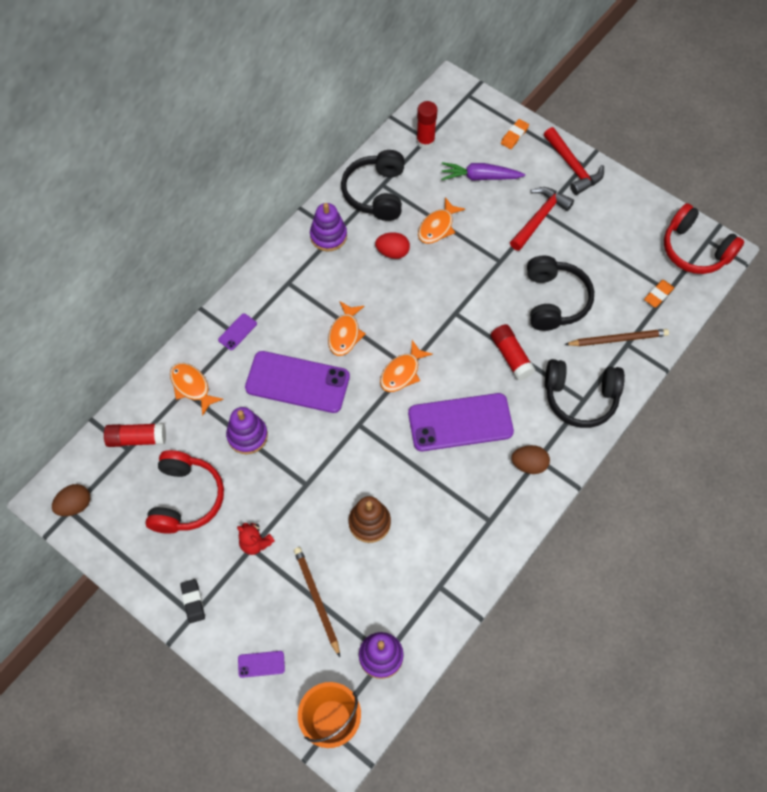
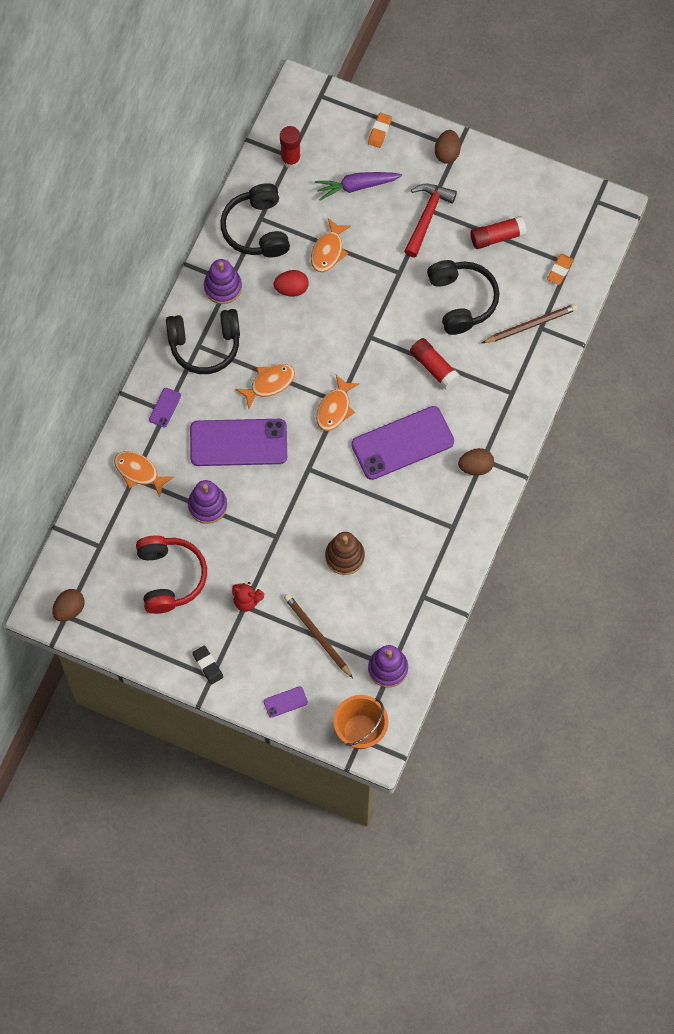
camera: 15 degrees left, 5 degrees up
(137, 438) = (104, 534): red glue stick -> red glue stick (497, 237)
(345, 333) = (269, 384): orange fish -> orange fish turned 120 degrees counterclockwise
(573, 167) = (447, 153): red hammer -> brown egg
(580, 397) = (508, 391): black headphones -> black headphones (205, 345)
(695, 250) = (586, 214): red headphones -> none

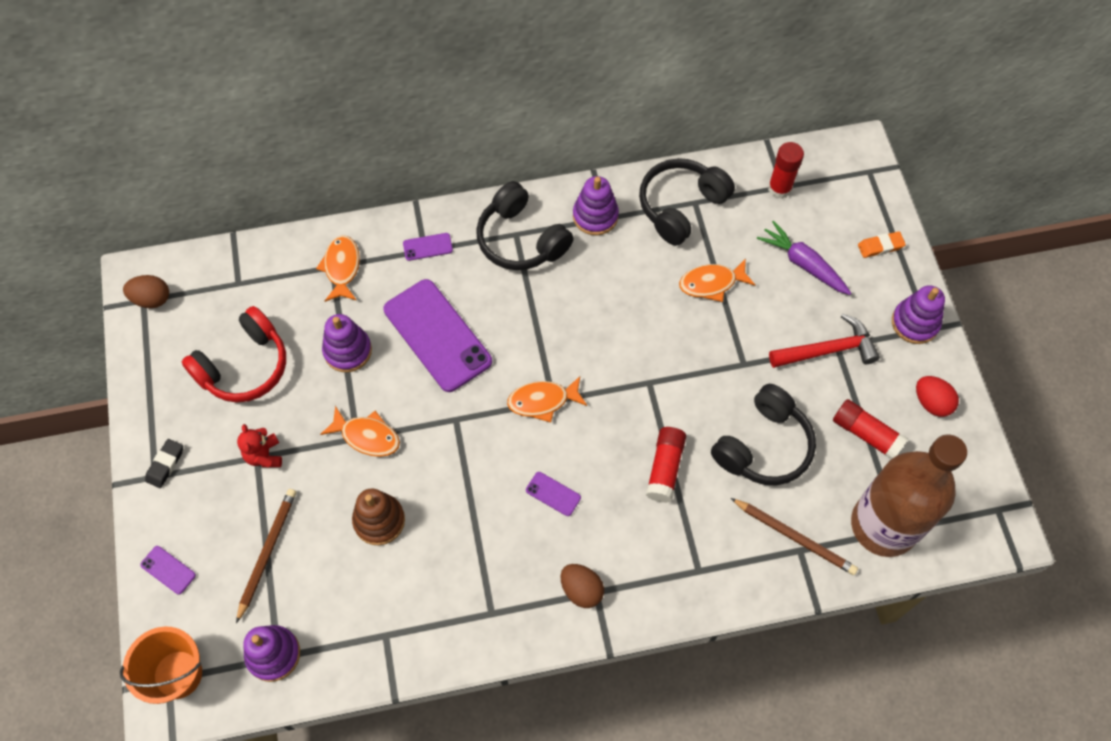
camera: 55 degrees right, 5 degrees down
(269, 384) = (523, 322): orange fish -> orange fish (367, 436)
(291, 289) = (643, 276): red egg -> red egg (931, 402)
(402, 443) = (553, 494): purple phone -> purple phone, size x0.41
(447, 153) = (915, 323): brown egg -> purple stacking toy
(559, 270) = (883, 525): orange eraser -> brown bottle

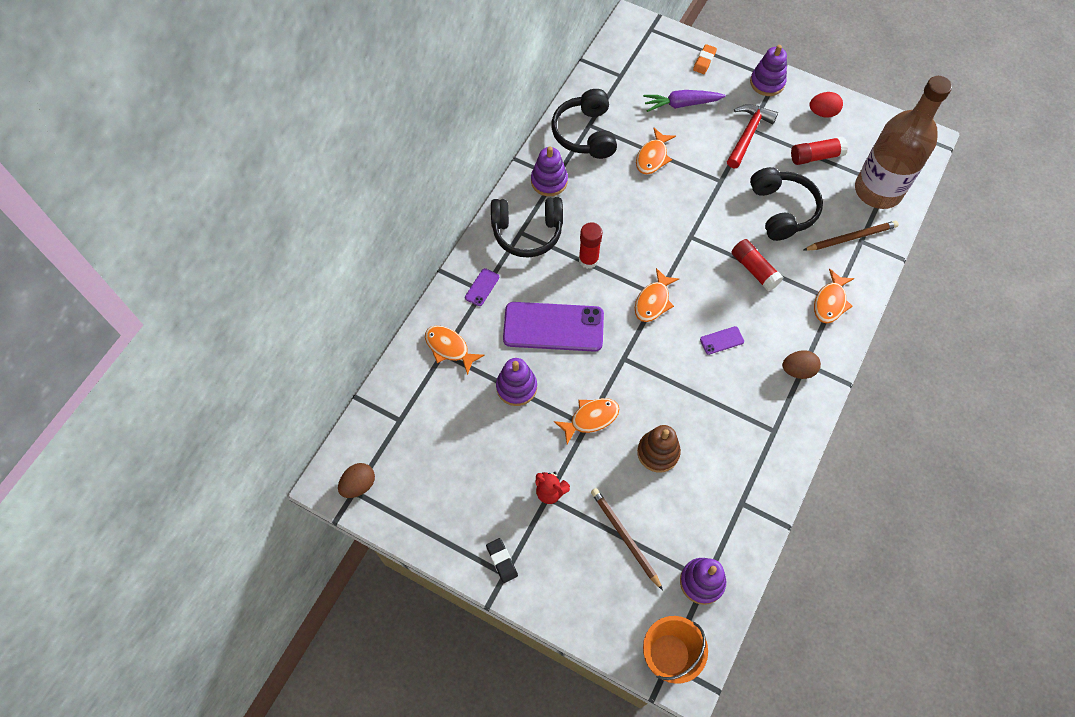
camera: 50 degrees left, 0 degrees up
(168, 570) = (585, 611): purple phone -> none
(244, 366) = (470, 459): red headphones -> none
(693, 568) = (830, 302): none -> orange fish
(779, 188) = (620, 78): red glue stick -> red glue stick (588, 260)

